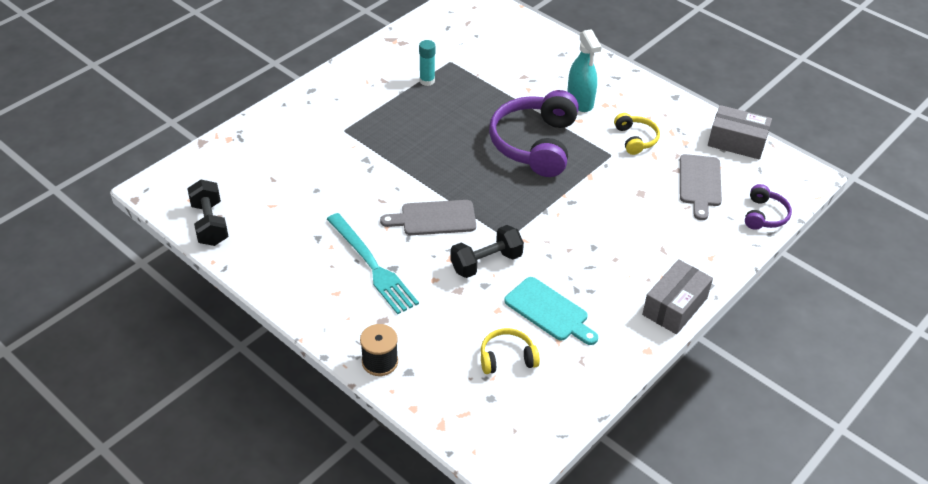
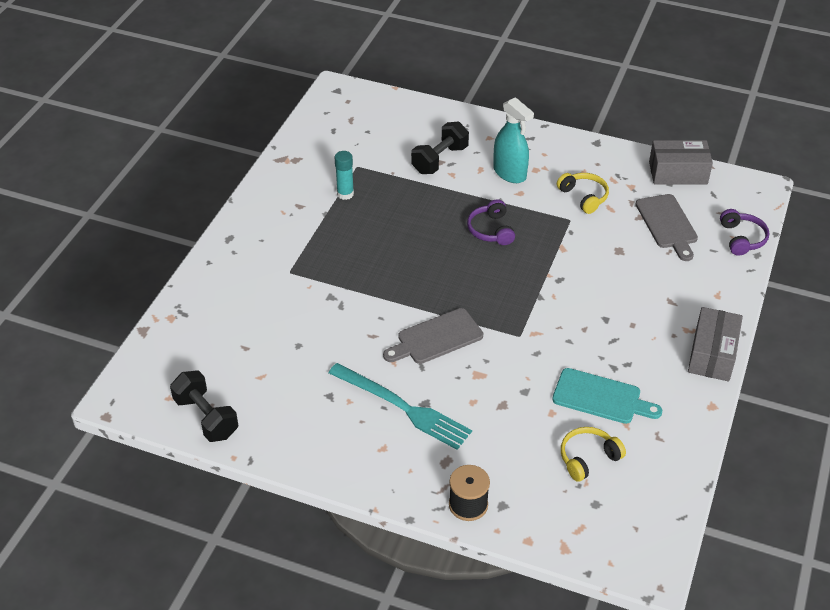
camera: 20 degrees left, 0 degrees up
(486, 263) = (513, 368): black dumbbell -> black dumbbell (440, 160)
(535, 144) = (491, 230): purple headphones -> purple headphones, size x0.49

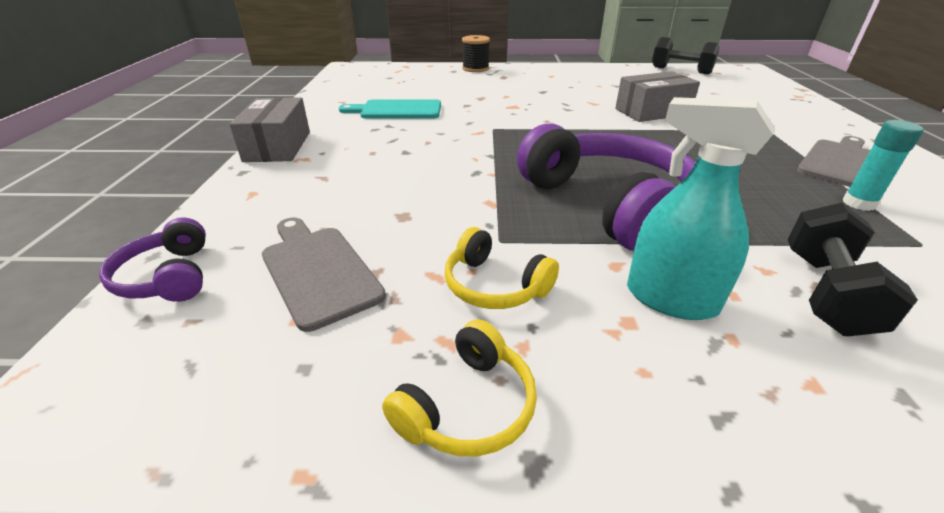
camera: 160 degrees right, 10 degrees down
(403, 407) = (556, 88): turquoise fork -> none
(436, 338) = (570, 117): grey cutting board -> grey cutting board (840, 162)
(491, 230) = (608, 203): purple headphones -> purple headphones, size x2.05
(588, 458) = (400, 88): yellow headphones -> yellow headphones (467, 406)
(678, 173) = (274, 411): grey box -> grey box (652, 112)

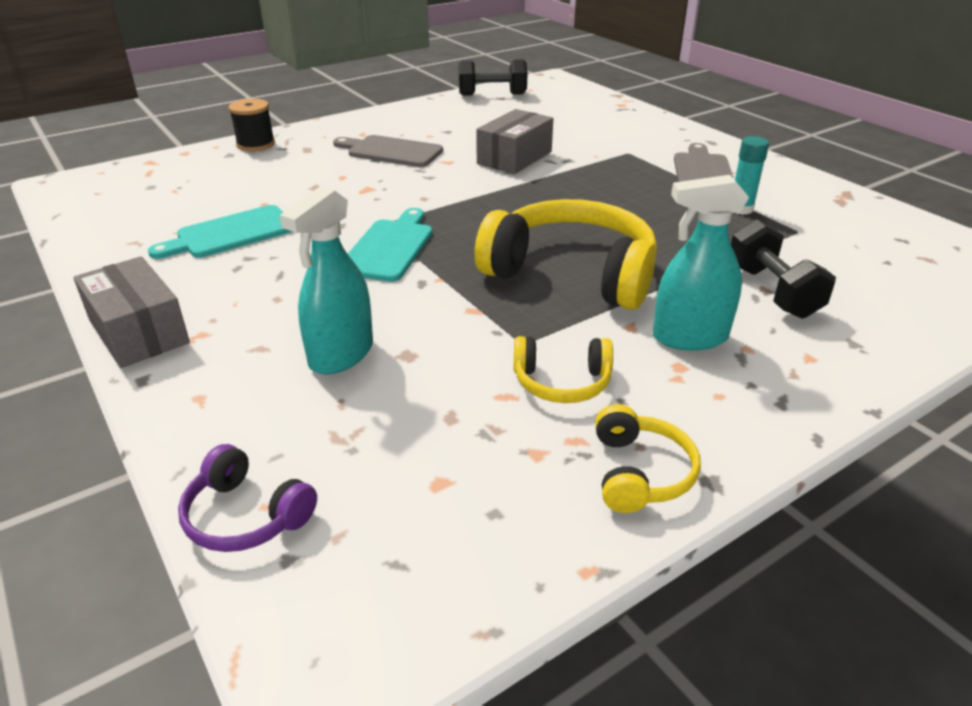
camera: 35 degrees left, 0 degrees up
(318, 271) = (397, 439): grey cutting board -> grey cutting board (391, 151)
(362, 199) = (341, 355): none -> turquoise spray bottle
(482, 144) = (389, 248): none -> turquoise cutting board
(608, 203) = (572, 273): purple headphones -> yellow headphones

